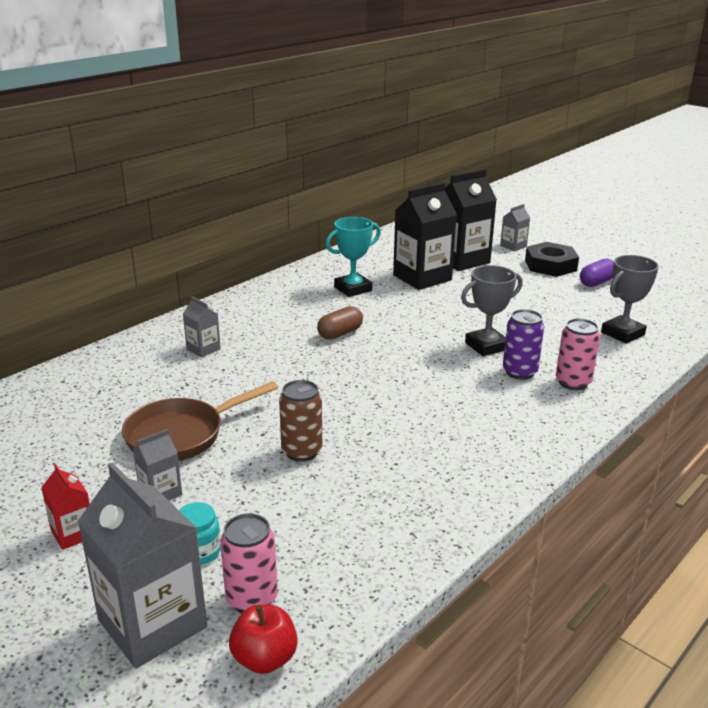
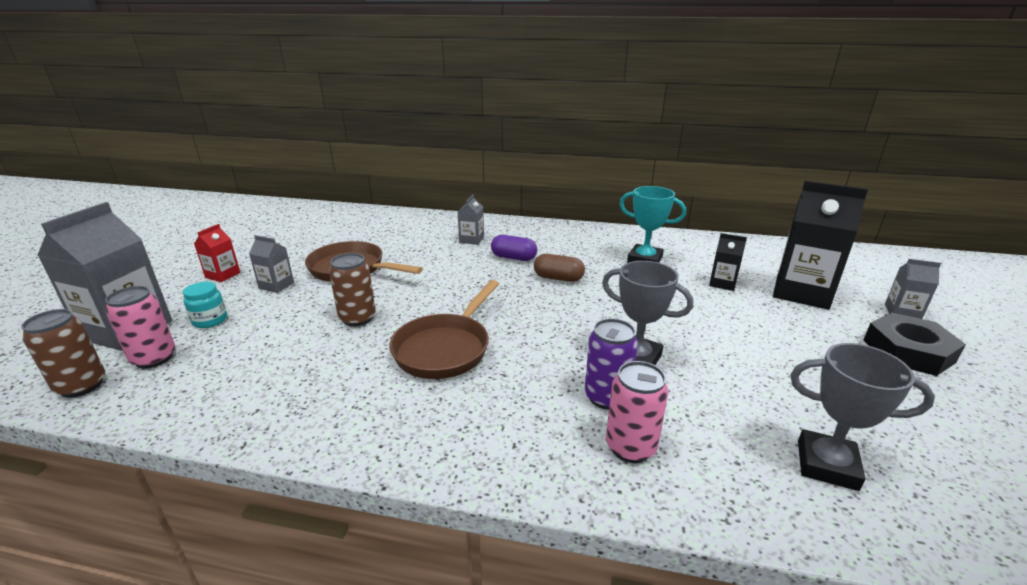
camera: 60 degrees right, 0 degrees up
(264, 658) = (81, 386): red apple -> brown can
(401, 417) = (445, 348): none -> brown pan
(422, 278) = (722, 283): black carton -> black carton, size x0.49
(597, 282) = (937, 402): purple capsule -> purple capsule (513, 258)

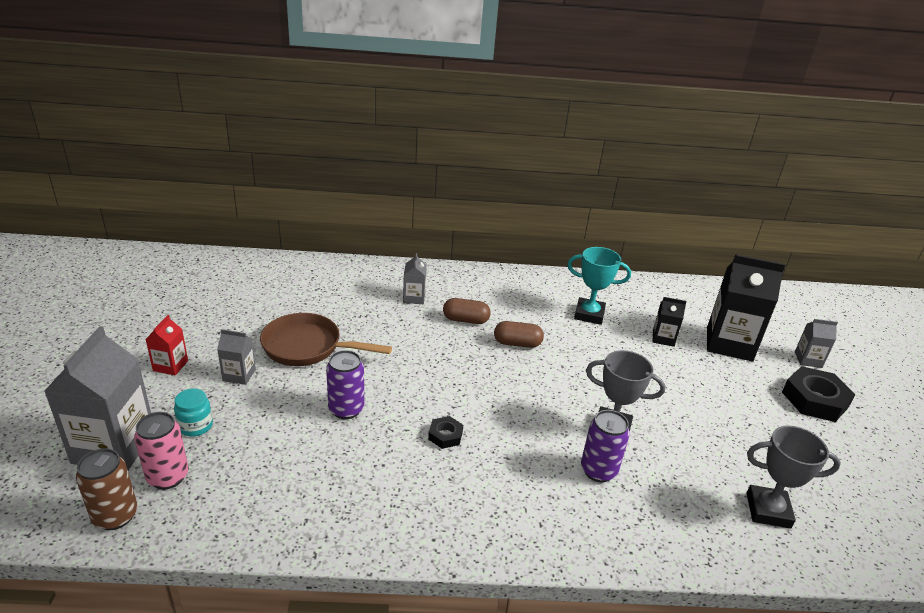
camera: 15 degrees left, 5 degrees up
(357, 318) = (346, 409): brown can -> purple can
(445, 348) = (445, 435): brown pan -> black nut
(513, 258) = (465, 320): purple capsule -> brown capsule
(630, 447) = (629, 514): pink can -> none

